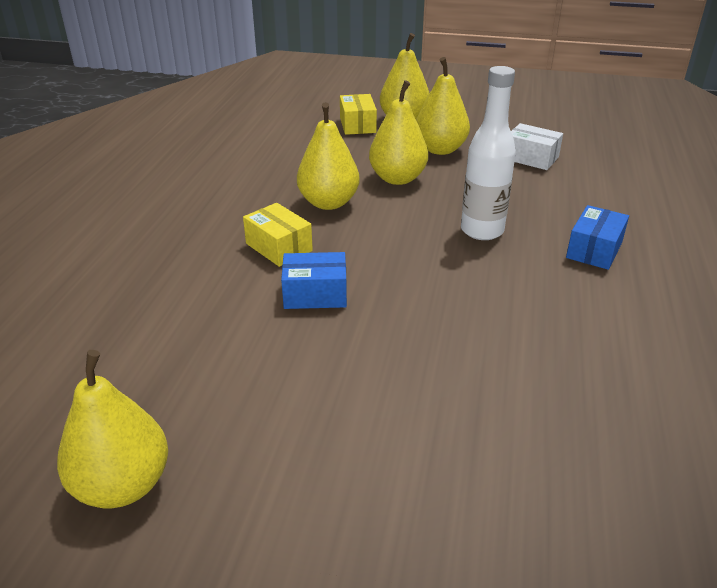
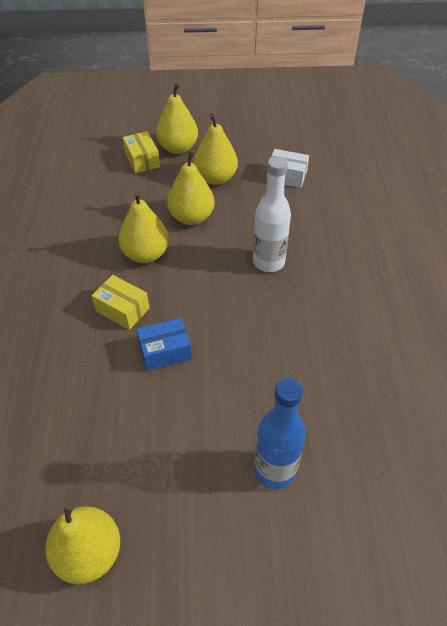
camera: 15 degrees left, 15 degrees up
(418, 446) = (275, 470): none -> blue bottle
(594, 250) = (350, 266): blue box -> none

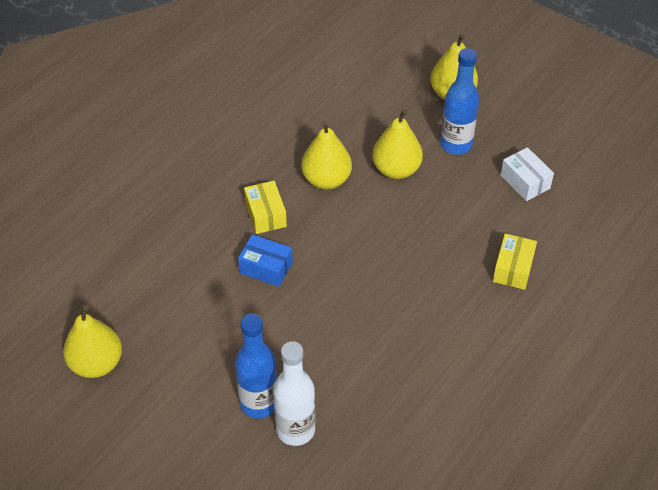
camera: 40 degrees right, 0 degrees up
(142, 160) = (407, 88): yellow box -> yellow box (513, 269)
(215, 178) = (456, 145): yellow pear -> blue bottle
(268, 262) = (420, 250): white bottle -> white bottle (295, 430)

